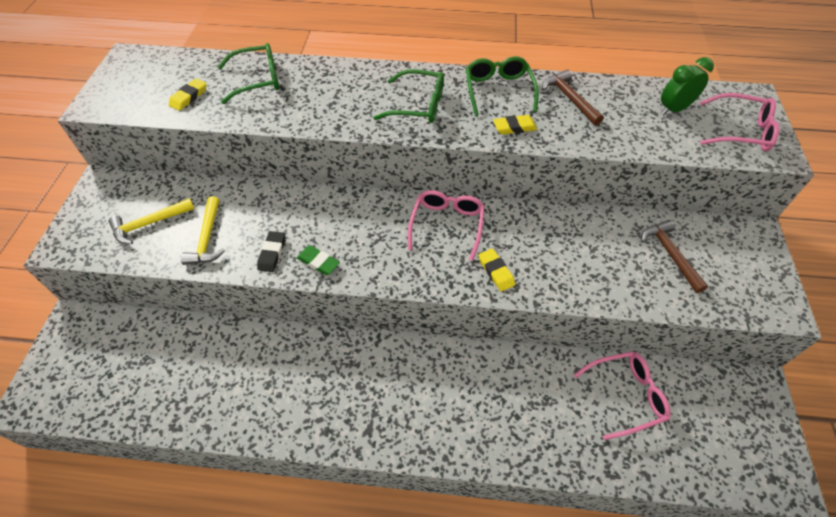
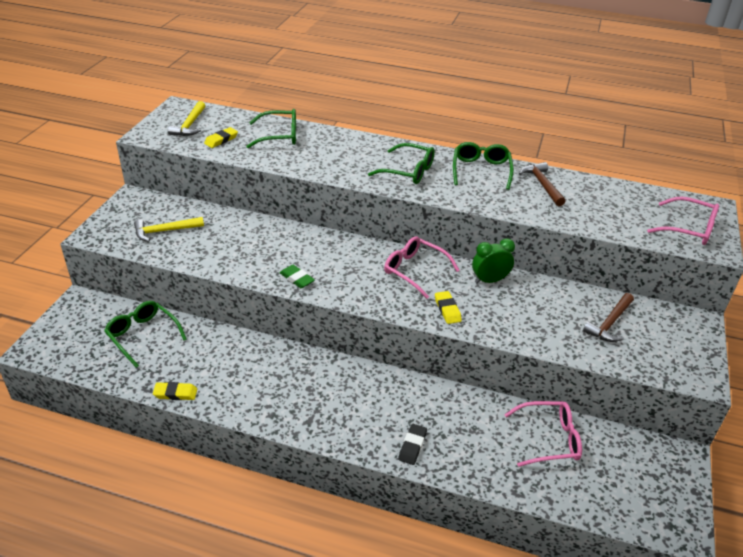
camera: 10 degrees right, 15 degrees down
(155, 354) = (142, 335): none -> green glasses
(207, 238) = (209, 248): yellow hammer -> yellow hammer (190, 125)
(272, 253) = (260, 267): black eraser -> black eraser (412, 446)
(447, 225) = (414, 270): pink glasses -> pink glasses turned 75 degrees counterclockwise
(514, 127) = (486, 197): yellow eraser -> yellow eraser (175, 393)
(670, 254) = (610, 323): brown hammer -> brown hammer turned 135 degrees counterclockwise
(674, 109) = (634, 205): green clock -> green clock (489, 280)

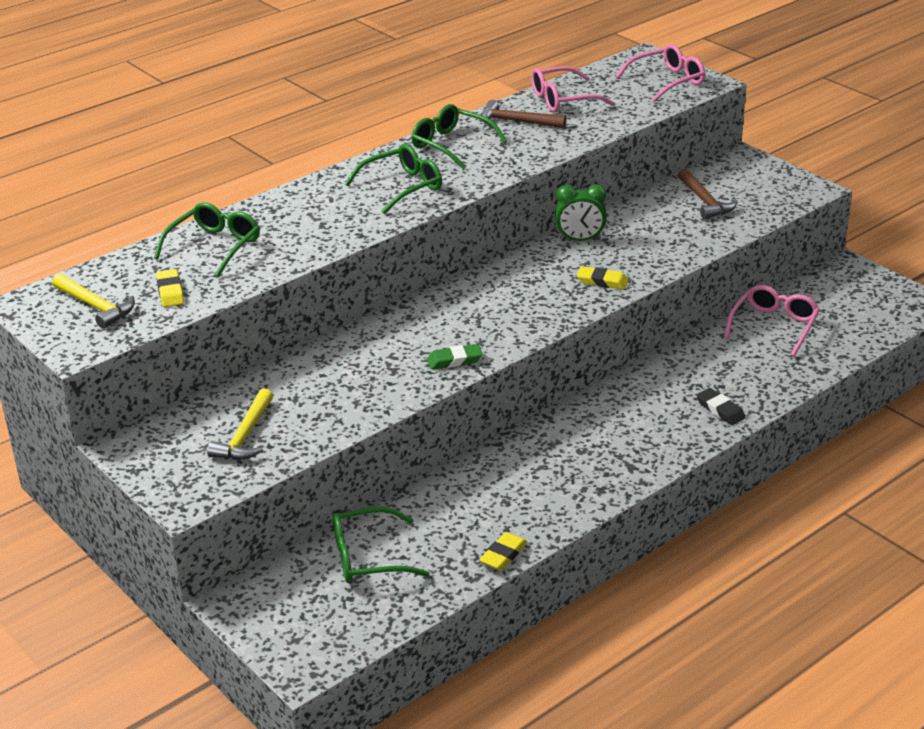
camera: 55 degrees left, 5 degrees down
(414, 270) = (518, 278): pink glasses -> pink glasses (562, 100)
(489, 280) = (580, 240): green clock -> green clock turned 105 degrees counterclockwise

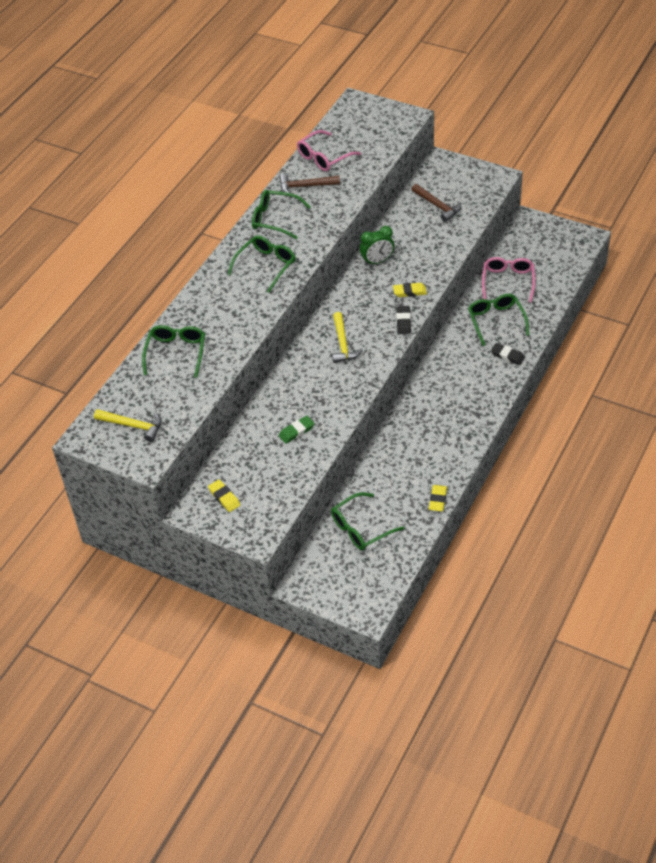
camera: 20 degrees left, 15 degrees up
(170, 292) = (173, 399): yellow eraser -> yellow eraser (224, 497)
(245, 435) = (262, 479): yellow hammer -> yellow hammer (343, 343)
(454, 360) = (355, 382): green eraser -> green eraser (296, 431)
(570, 311) = (403, 322): none -> black eraser
(667, 81) = (383, 122): pink glasses -> none
(728, 365) = (496, 321): none -> green glasses

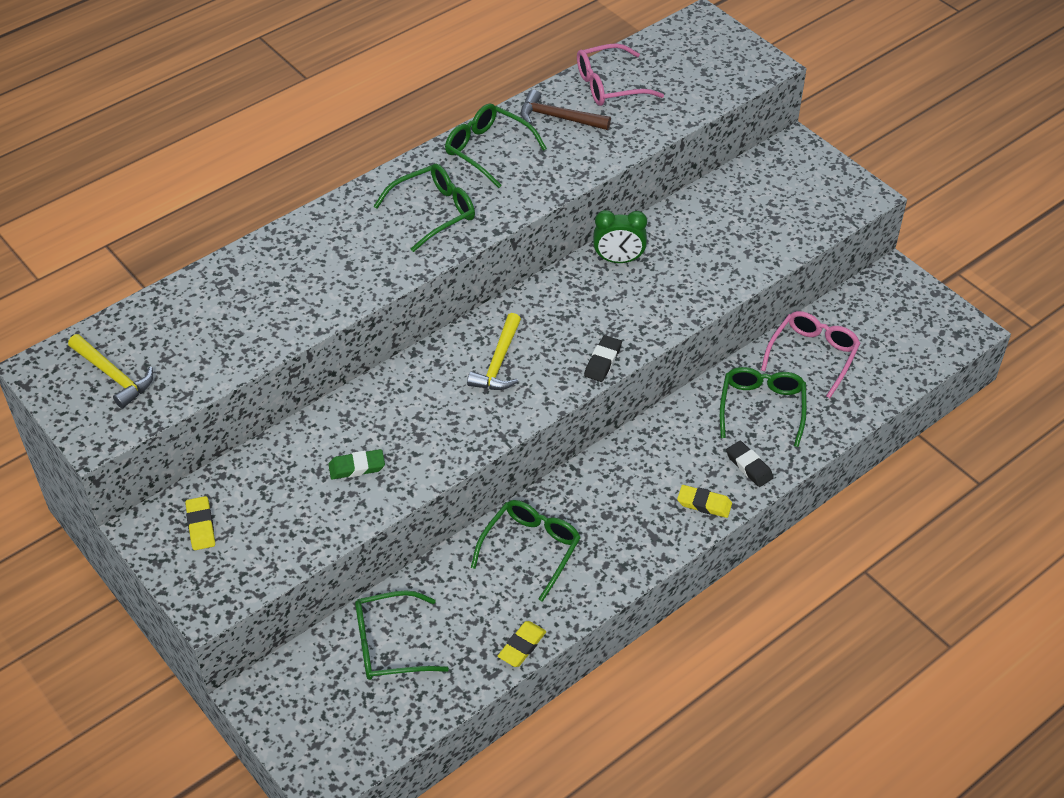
camera: 20 degrees right, 0 degrees up
(176, 353) = (236, 293): green glasses -> green glasses (531, 548)
(409, 292) = (638, 320): yellow eraser -> yellow eraser (704, 504)
(437, 206) = (752, 208): brown hammer -> none

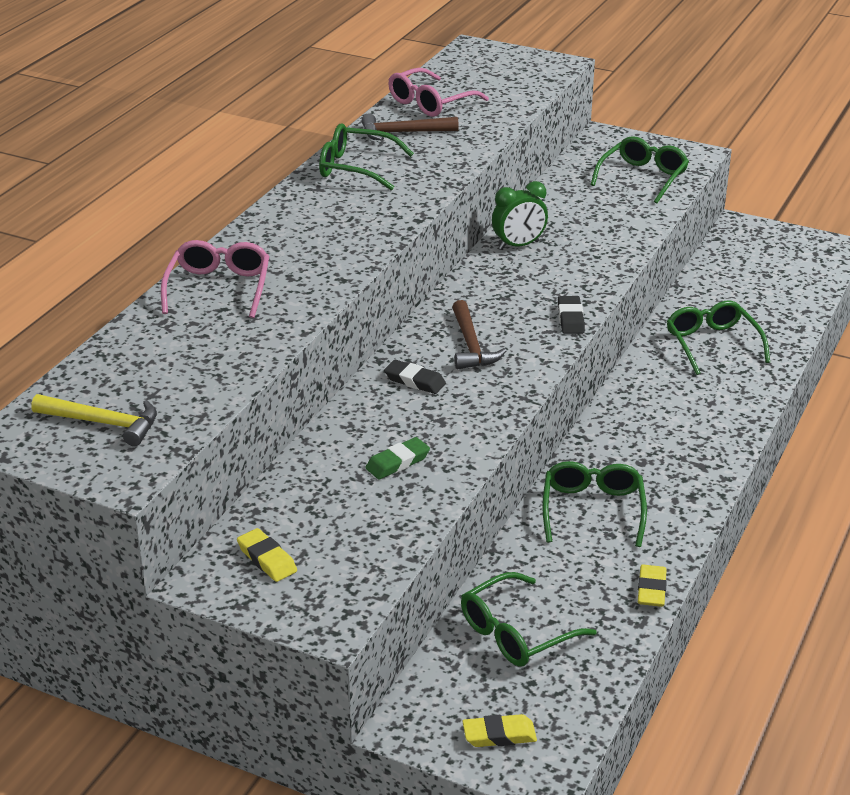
camera: 25 degrees left, 15 degrees down
(434, 212) = (343, 220): green glasses -> green glasses (643, 177)
(499, 362) = (471, 345): yellow hammer -> brown hammer
(704, 504) = (724, 427): yellow eraser -> yellow eraser (499, 735)
(749, 466) = (739, 388): black eraser -> black eraser (415, 381)
(813, 355) = (722, 296): pink glasses -> pink glasses (219, 288)

